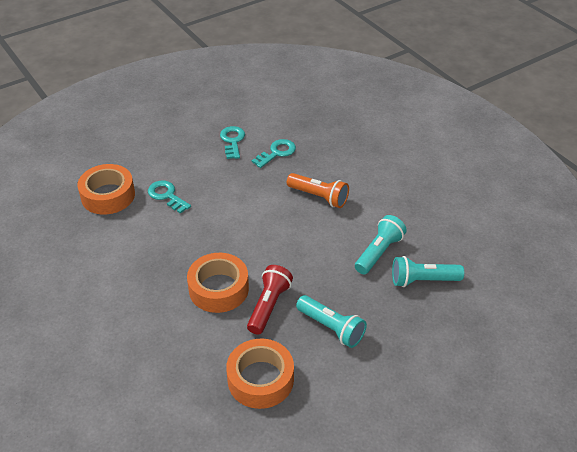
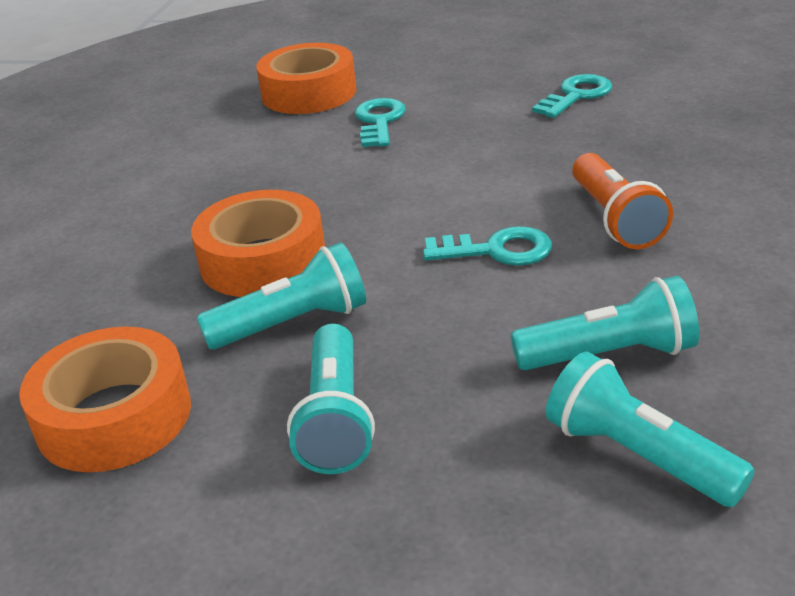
camera: 50 degrees right, 10 degrees down
(269, 306) = (293, 323): red flashlight -> turquoise flashlight
(277, 153) = (629, 134): turquoise key -> turquoise key (497, 250)

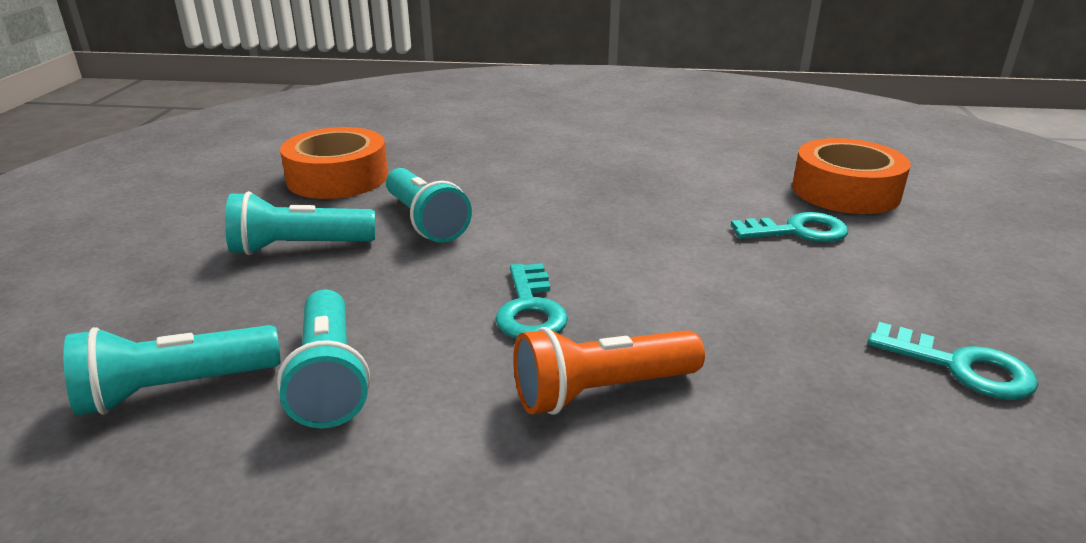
camera: 80 degrees right, 5 degrees down
(263, 260) = (518, 202): orange tape -> none
(638, 455) = (175, 389): turquoise flashlight -> turquoise flashlight turned 150 degrees counterclockwise

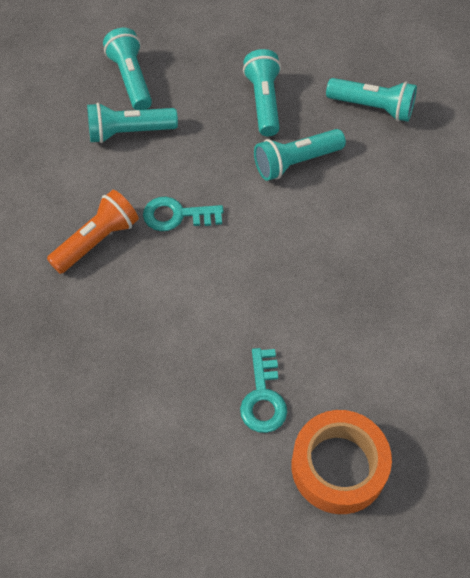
camera: 95 degrees right, 30 degrees up
(338, 177) = (372, 107): orange tape -> turquoise flashlight
(601, 391) = (97, 241): orange flashlight -> orange flashlight turned 60 degrees clockwise
(961, 367) = (82, 425): turquoise key -> none

